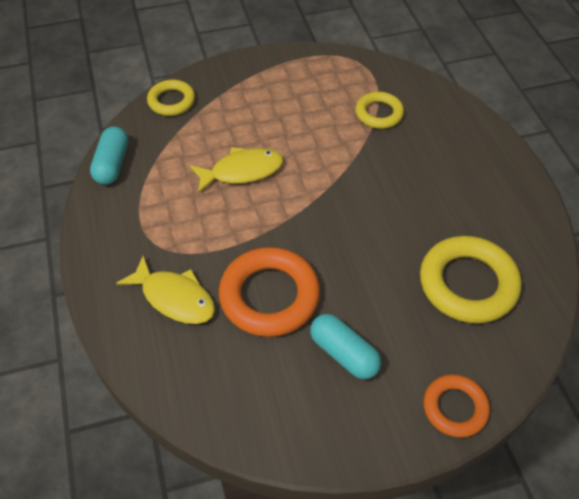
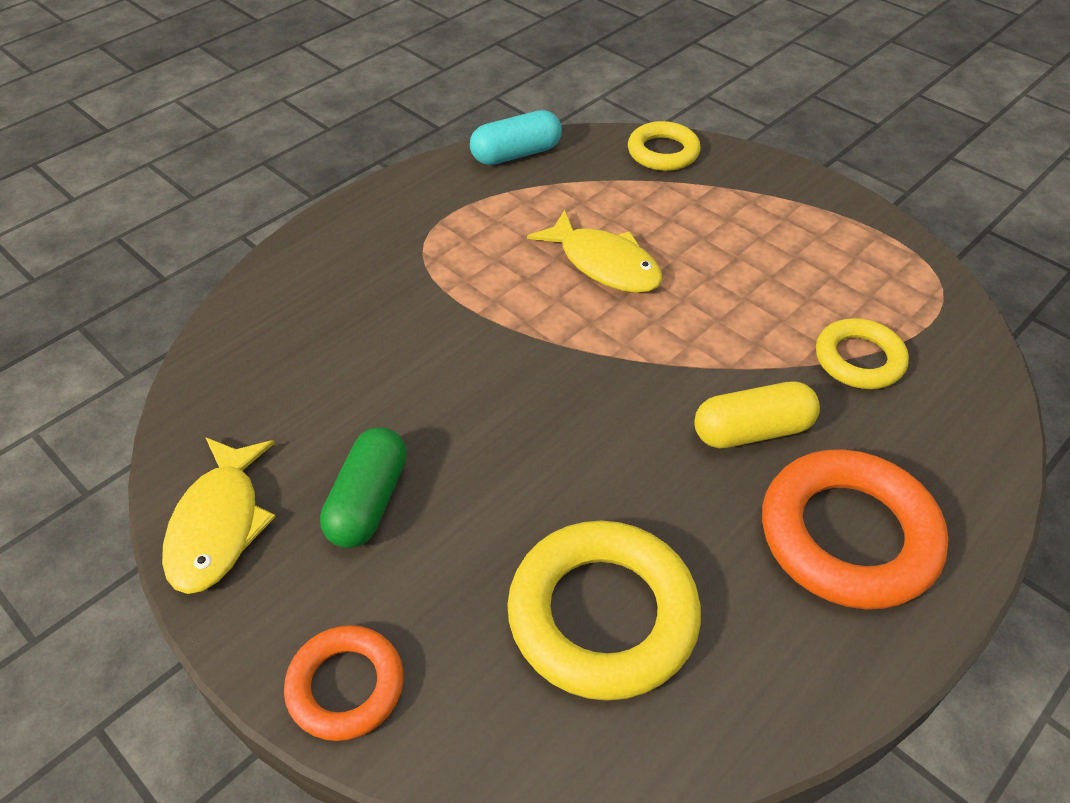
camera: 60 degrees right, 5 degrees down
(175, 298) = (355, 294): yellow fish -> yellow fish (219, 525)
(269, 296) = (415, 380): orange ring -> orange ring (848, 536)
(344, 353) = (368, 501): turquoise capsule -> green capsule
(396, 174) = (752, 431): none -> yellow capsule

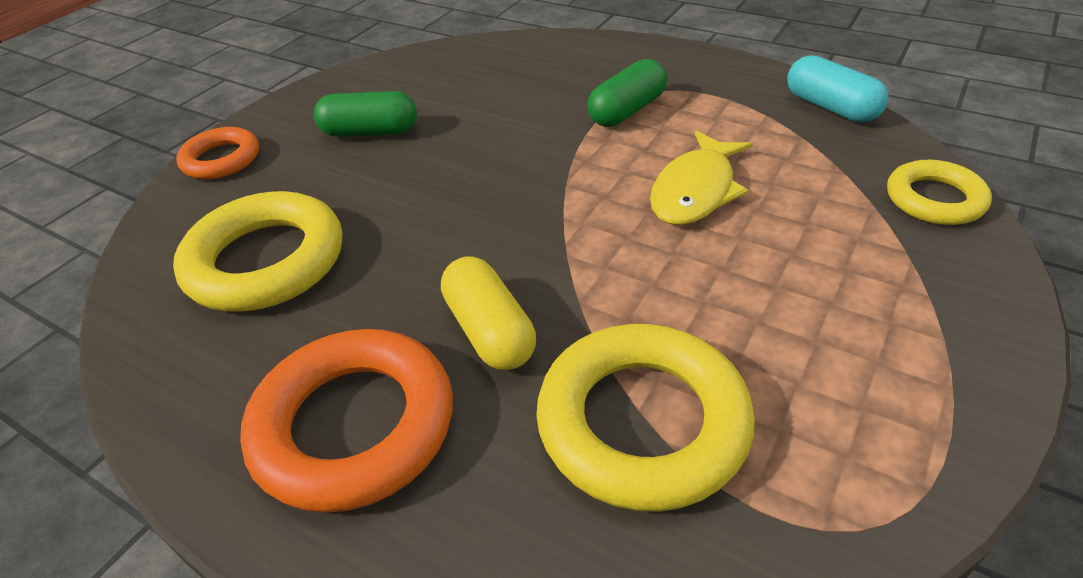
camera: 80 degrees right, 5 degrees down
(219, 525) = (345, 86): yellow fish -> none
(450, 273) = (627, 111): none -> green capsule
(859, 359) = (642, 422): yellow ring -> yellow ring, size x1.70

